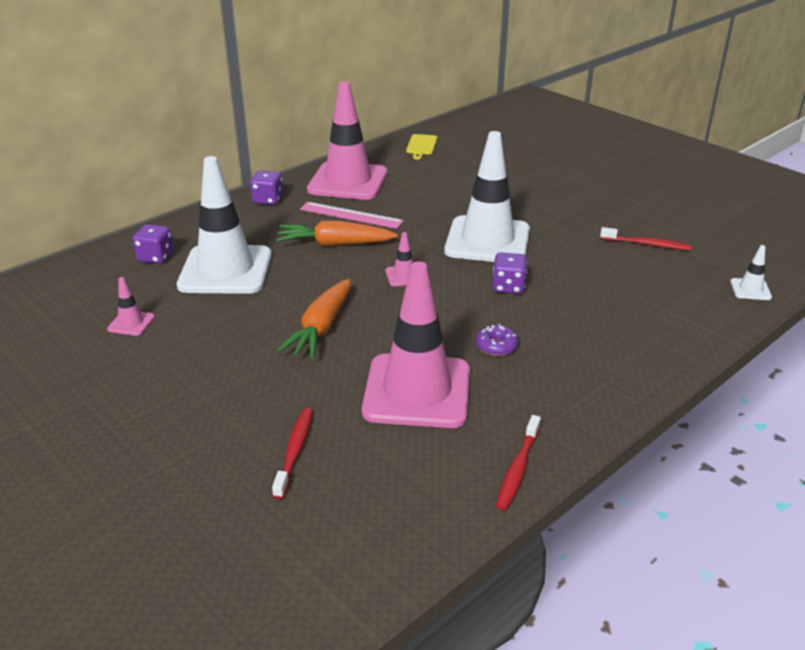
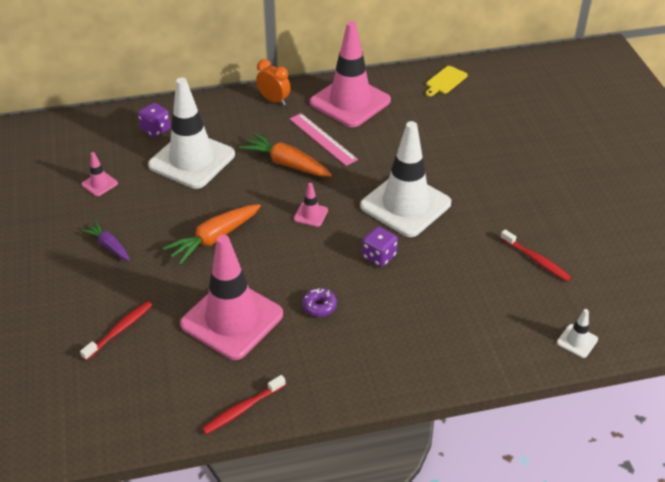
camera: 30 degrees right, 10 degrees up
(200, 375) = (109, 246): none -> purple carrot
(268, 200) = (274, 100): purple dice -> orange clock

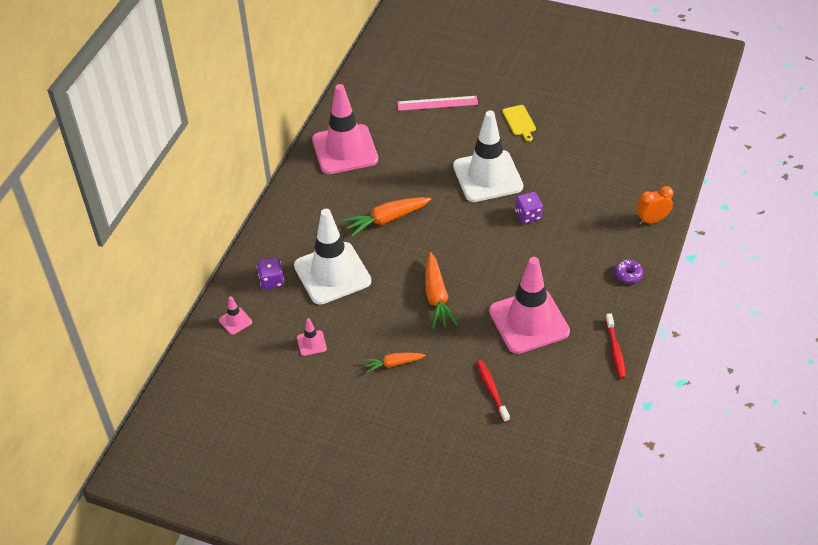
camera: 55 degrees left, 5 degrees up
(109, 246) = (393, 364): purple carrot -> orange carrot
(274, 100) = (301, 192): orange clock -> orange clock (652, 220)
(311, 214) = (455, 231): pink traffic cone -> pink traffic cone (235, 321)
(319, 306) = (551, 269): purple donut -> purple donut (628, 274)
(322, 139) = (375, 186): pink ruler -> pink ruler (437, 103)
(445, 81) = (369, 86): yellow cutting board -> yellow cutting board (519, 121)
(536, 260) = (592, 140): red toothbrush -> none
(577, 341) = (673, 160): white traffic cone -> none

